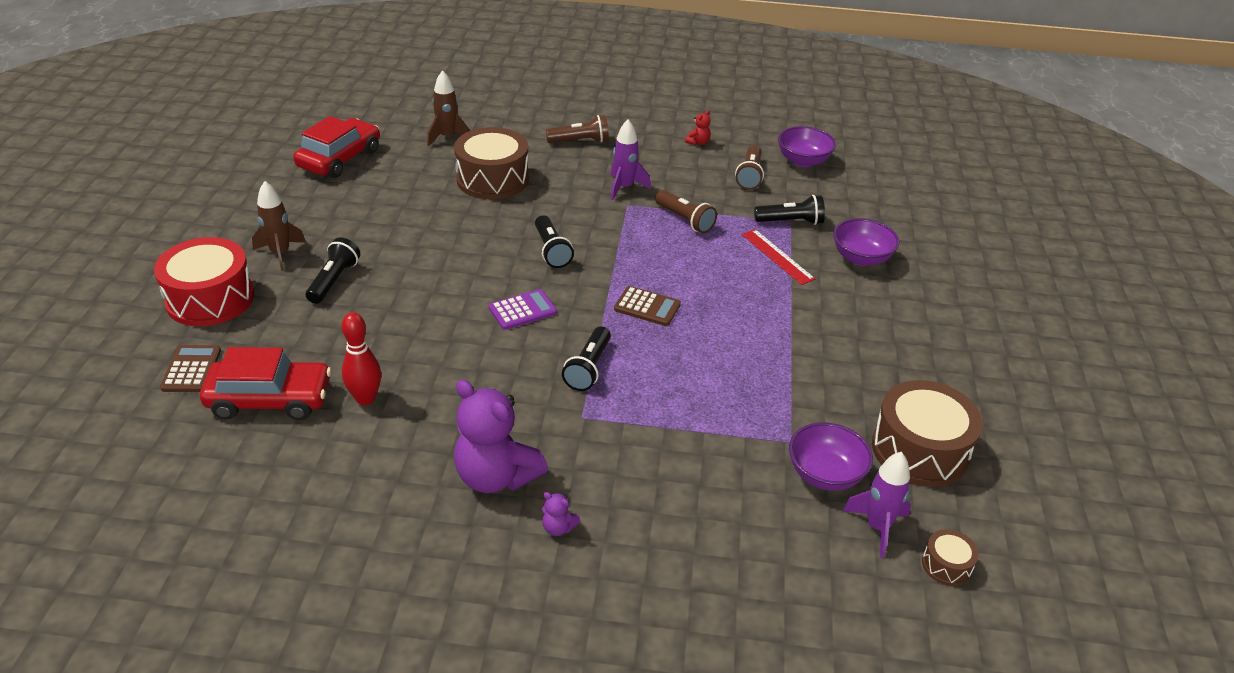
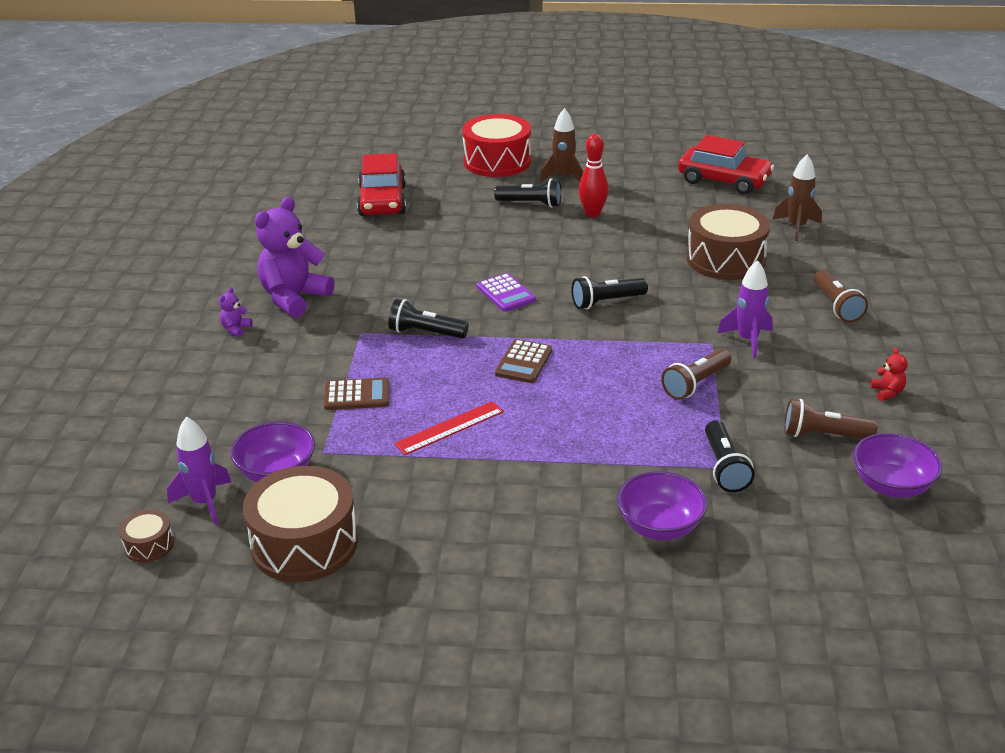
camera: 90 degrees right, 5 degrees down
(191, 369) = (414, 169): brown calculator -> brown calculator (357, 395)
(365, 399) = (383, 236): red bowling pin -> red bowling pin (592, 214)
(698, 142) = (887, 392): red teddy bear -> red teddy bear turned 135 degrees counterclockwise
(777, 256) = (641, 453): red ruler -> red ruler (449, 427)

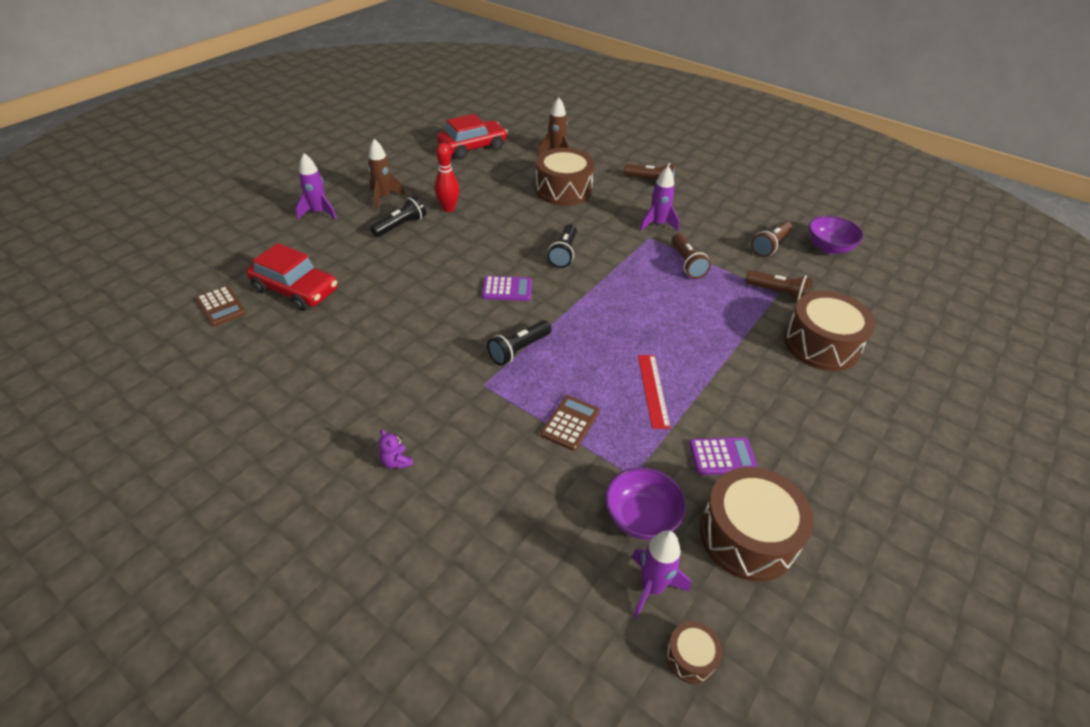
camera: 60 degrees left, 10 degrees up
(294, 298) = (387, 403): purple teddy bear -> none
(396, 499) = (722, 456): none -> purple calculator
(497, 161) = (319, 212): red drum -> purple rocket
(523, 362) = (602, 320): brown calculator -> brown calculator (221, 306)
(660, 526) = (821, 344): purple bowl -> brown drum
(724, 467) = (778, 293): black flashlight -> brown flashlight
(887, 392) = (746, 208): red teddy bear -> none

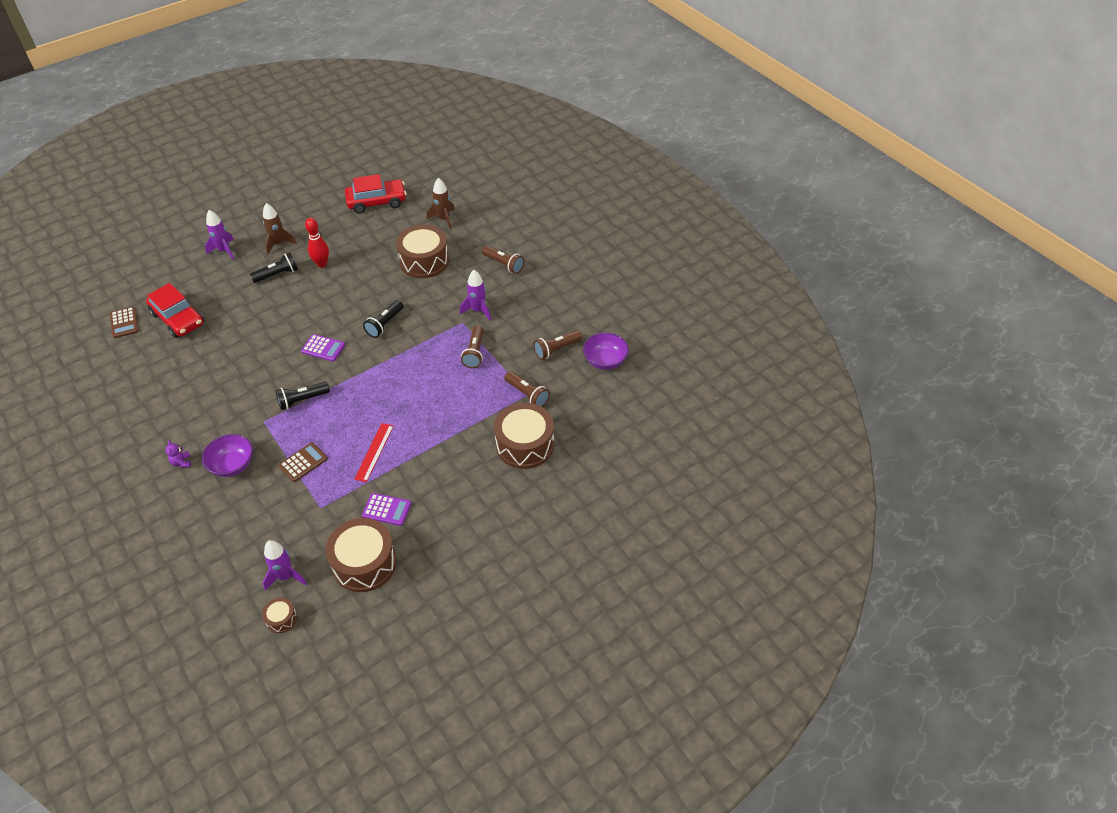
camera: 20 degrees right, 5 degrees up
(641, 517) = (307, 535): purple bowl -> purple bowl (232, 465)

